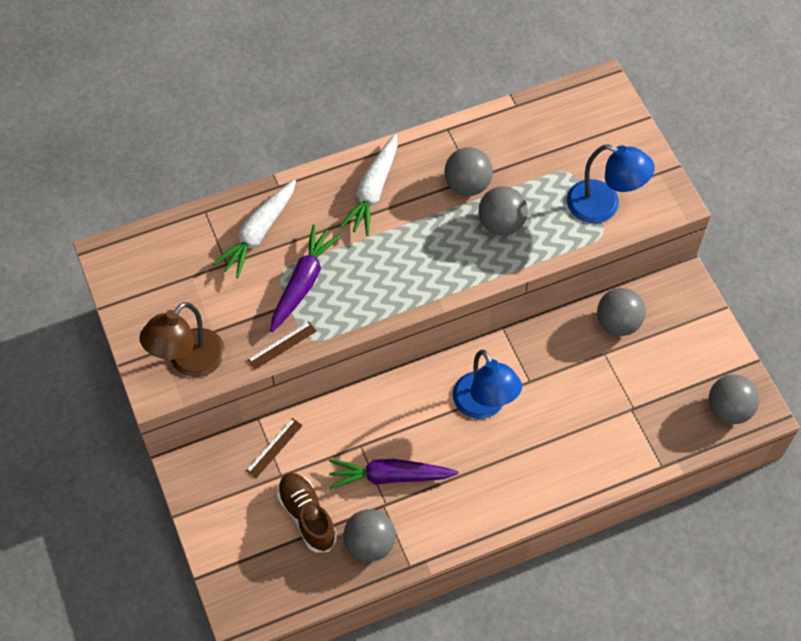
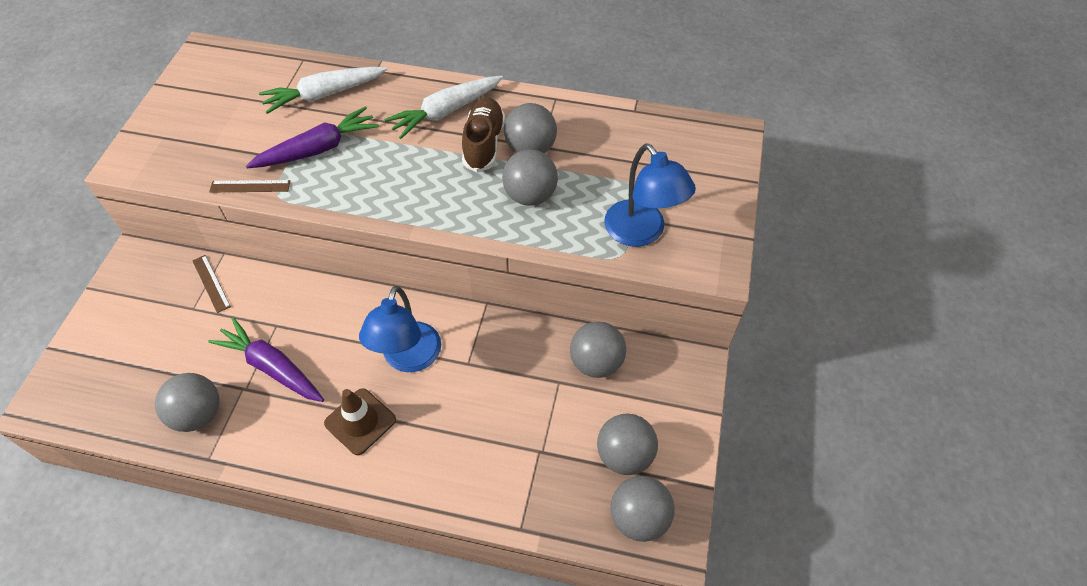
camera: 35 degrees right, 5 degrees down
(189, 362) = (170, 157): brown lamp -> none
(274, 448) = (211, 283): brown ruler -> brown ruler turned 75 degrees clockwise
(307, 516) = (176, 355): brown shoe -> brown shoe (484, 144)
(492, 471) = (360, 421): none -> brown traffic cone
(688, 375) = (624, 455): none -> grey ball

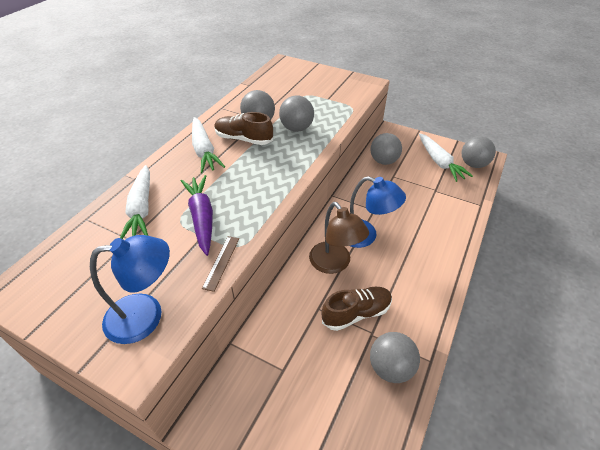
camera: 75 degrees left, 10 degrees down
(211, 283) = (260, 354): brown ruler -> none
(272, 367) = (356, 313): purple carrot -> brown shoe
(349, 330) = (334, 264): none -> brown lamp
(360, 421) = (408, 265): brown traffic cone -> none
(624, 455) = (439, 162): grey ball -> white carrot
(641, 233) = (339, 98): blue lamp -> blue lamp (146, 315)

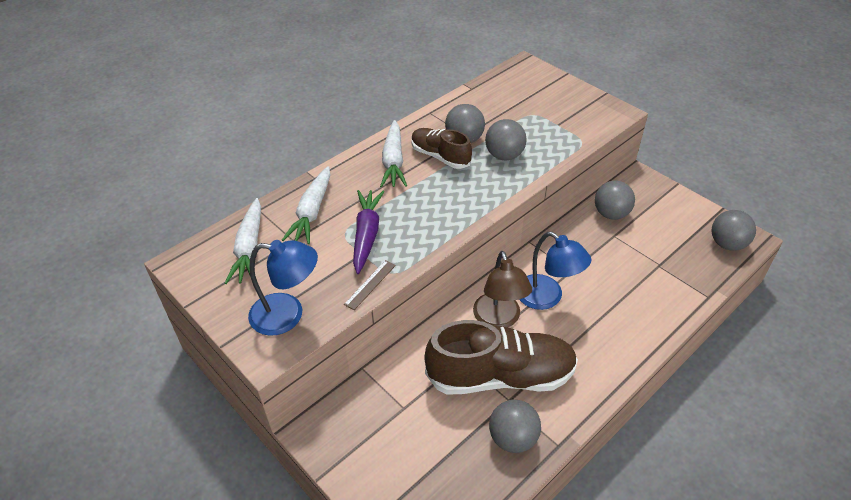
camera: 20 degrees right, 0 degrees up
(356, 313) = (500, 376): brown shoe -> brown shoe, size x1.77
(439, 162) = (683, 231): white carrot -> white carrot (249, 248)

